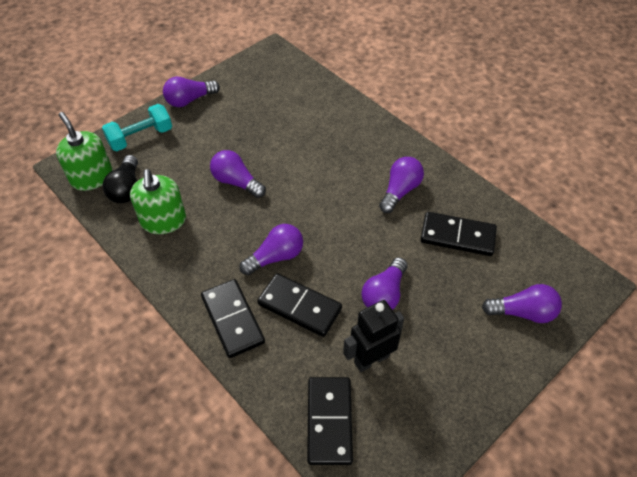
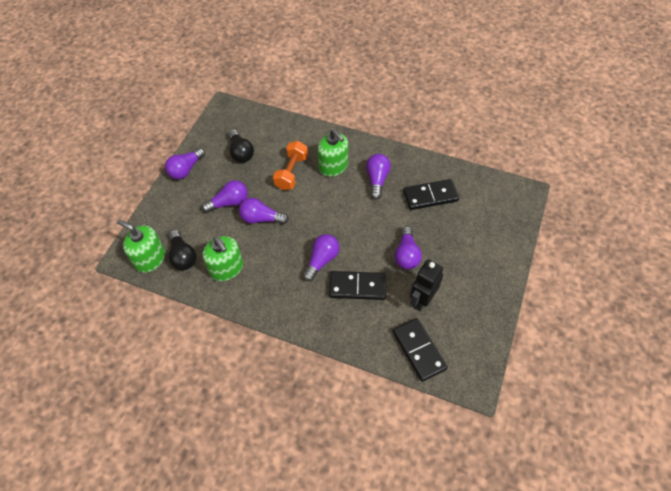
camera: 25 degrees left, 5 degrees up
(140, 137) = (167, 213): turquoise dumbbell -> none
(232, 319) = (319, 315): black domino -> none
(259, 104) = (241, 153): none -> black light bulb
(302, 145) = (291, 172): none -> orange dumbbell
(355, 156) = (333, 166): none -> green soap dispenser
(523, 312) = (495, 229): purple light bulb -> purple light bulb (229, 203)

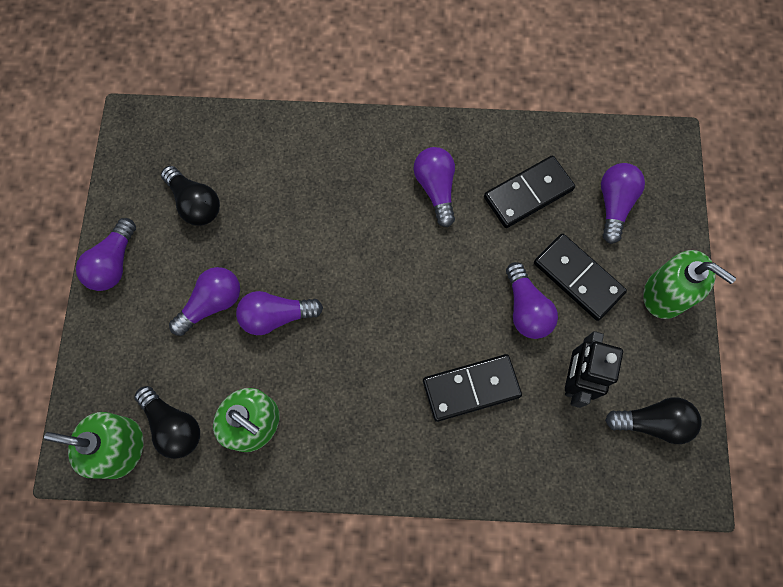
camera: 20 degrees left, 15 degrees up
(291, 172) = (294, 215): orange dumbbell -> none
(322, 260) = (400, 360): purple light bulb -> purple light bulb (614, 204)
(333, 166) = (358, 184): green soap dispenser -> green soap dispenser (665, 294)
(419, 350) = (597, 464): black domino -> black domino (578, 278)
(462, 338) = (652, 422): none -> black light bulb

